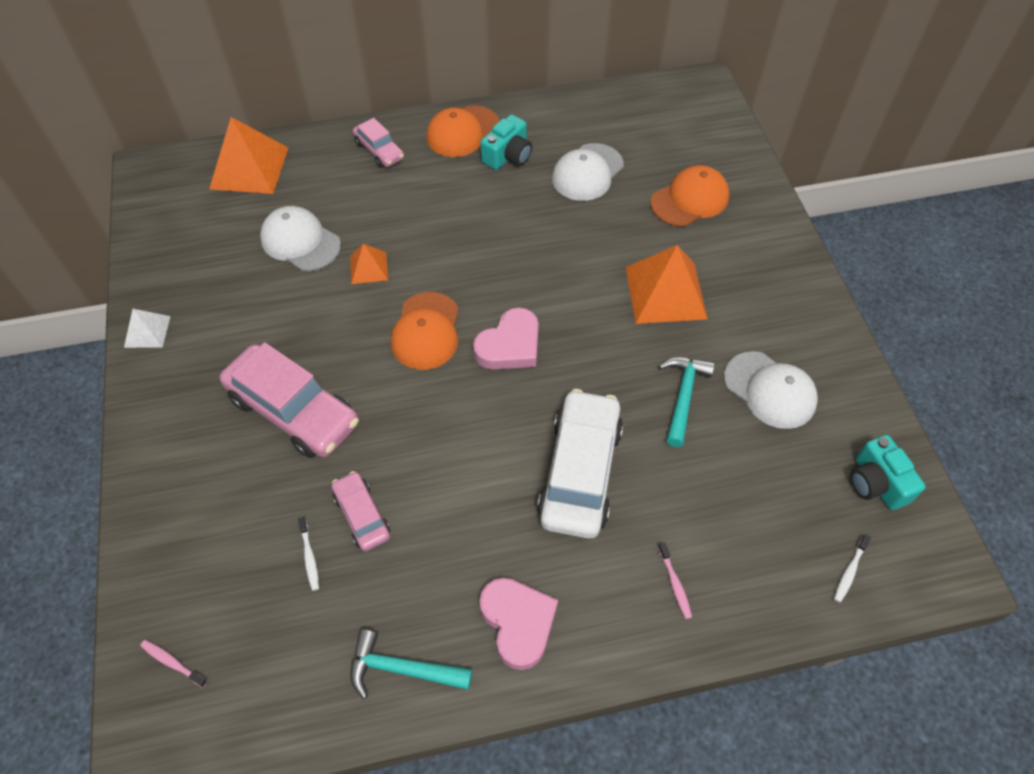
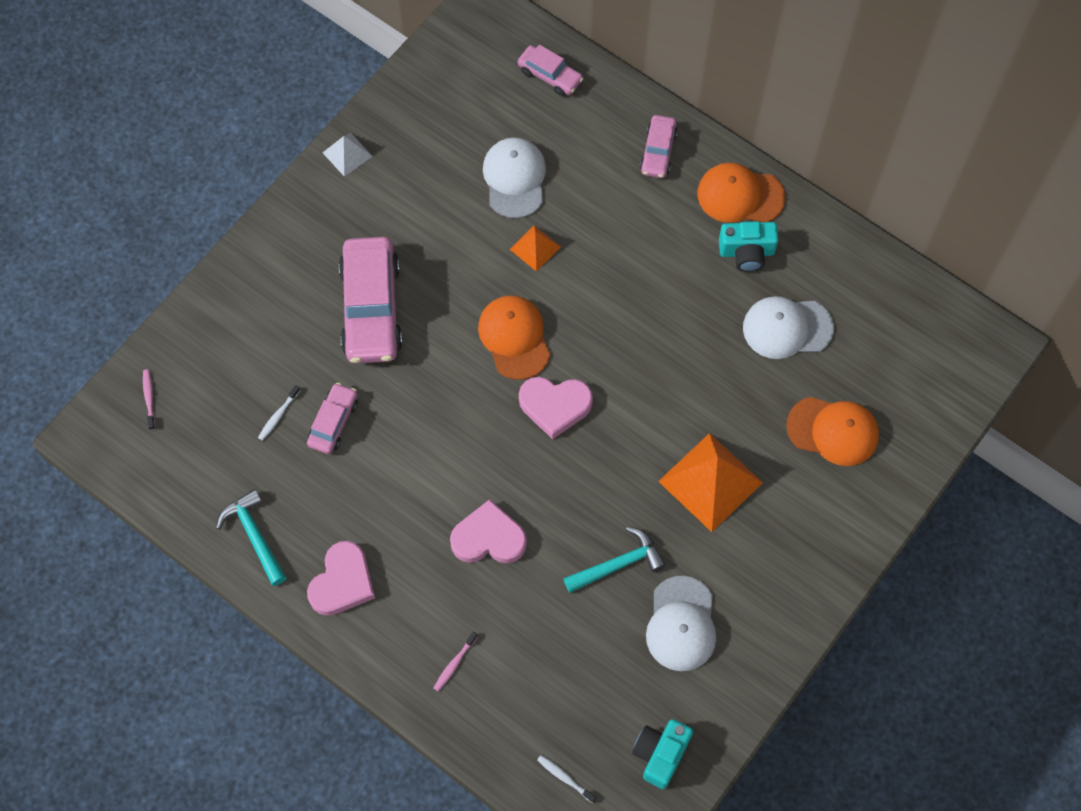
camera: 50 degrees right, 10 degrees up
(249, 168) = (550, 75): orange pyramid -> pink car
(426, 331) = (514, 338): orange cap -> orange cap turned 105 degrees clockwise
(580, 472) = (488, 538): white car -> pink heart
(849, 571) = (564, 778): white toothbrush -> white toothbrush turned 45 degrees clockwise

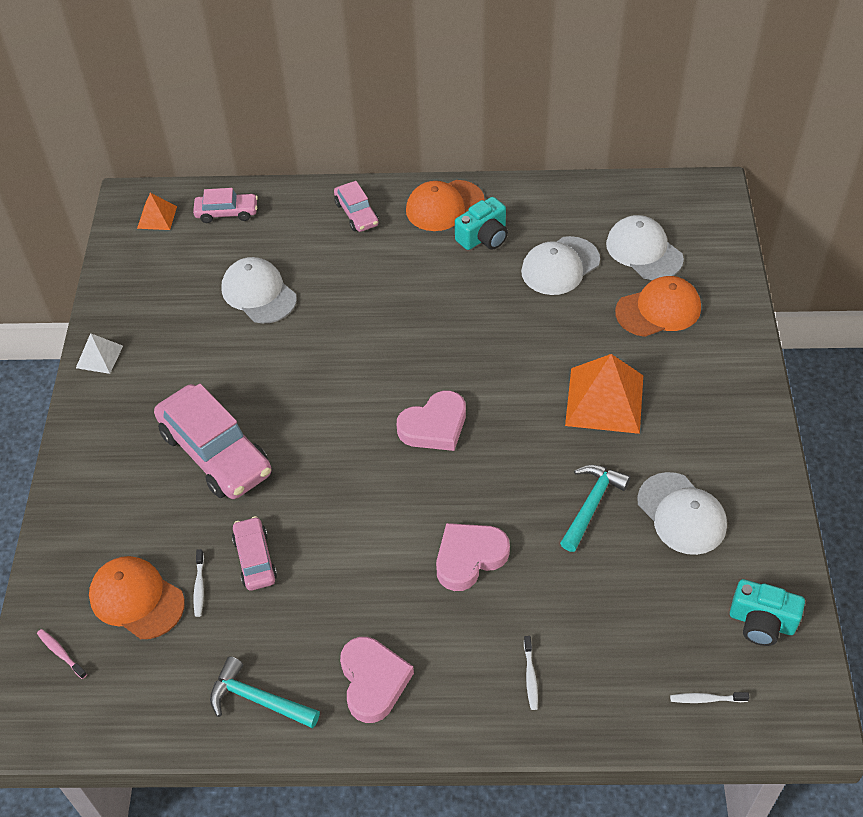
camera: 35 degrees left, 15 degrees down
(454, 664) = (530, 676): pink toothbrush -> white toothbrush
(514, 338) = (357, 399): orange cap -> orange cap (136, 599)
(535, 248) = (317, 329): orange pyramid -> orange pyramid (157, 217)
(660, 754) = (761, 622): turquoise camera -> turquoise camera turned 60 degrees counterclockwise
(874, 364) = (644, 251): none -> white cap

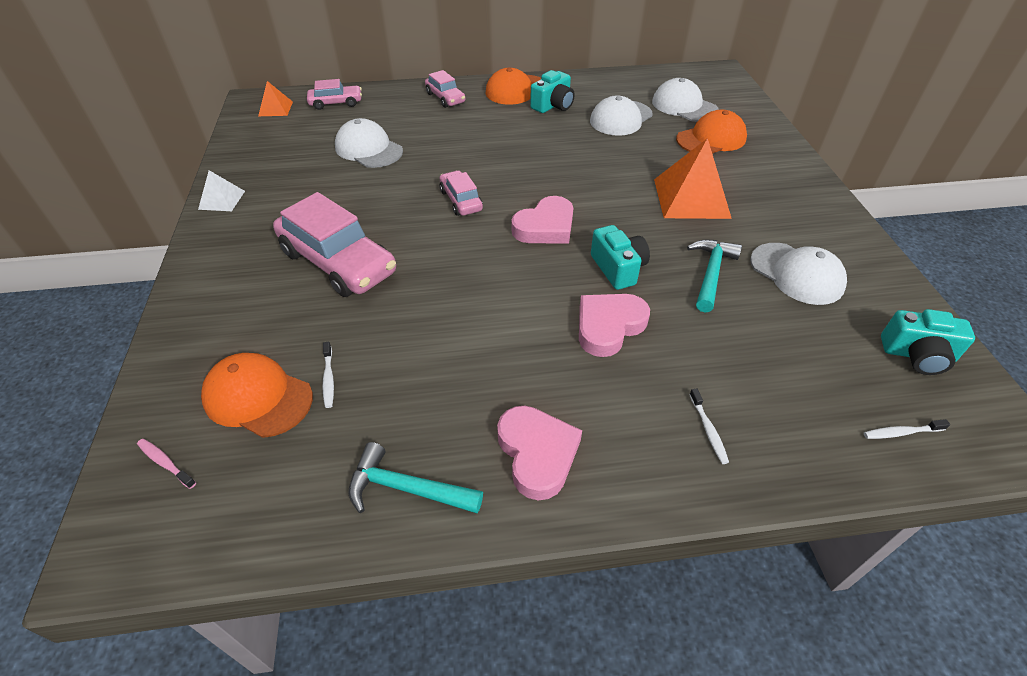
camera: 10 degrees left, 5 degrees down
(255, 559) = (387, 347): pink car -> pink car (461, 200)
(497, 489) = (618, 268): none -> turquoise camera

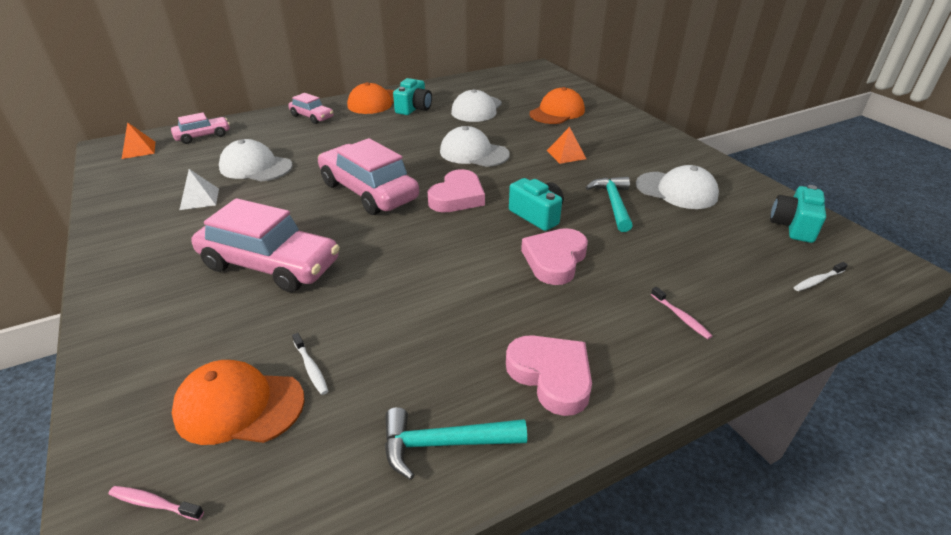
camera: 20 degrees left, 10 degrees down
(222, 200) = (112, 236): white pyramid -> white pyramid (199, 199)
(461, 200) = (369, 191): pink car -> pink car, size x1.90
(684, 106) = (523, 94): white cap -> white cap (474, 153)
(691, 198) = (566, 154): orange pyramid -> orange pyramid, size x0.52
(708, 430) = (681, 317): white toothbrush -> pink toothbrush
(917, 355) = (793, 226): turquoise camera -> turquoise camera turned 120 degrees clockwise

